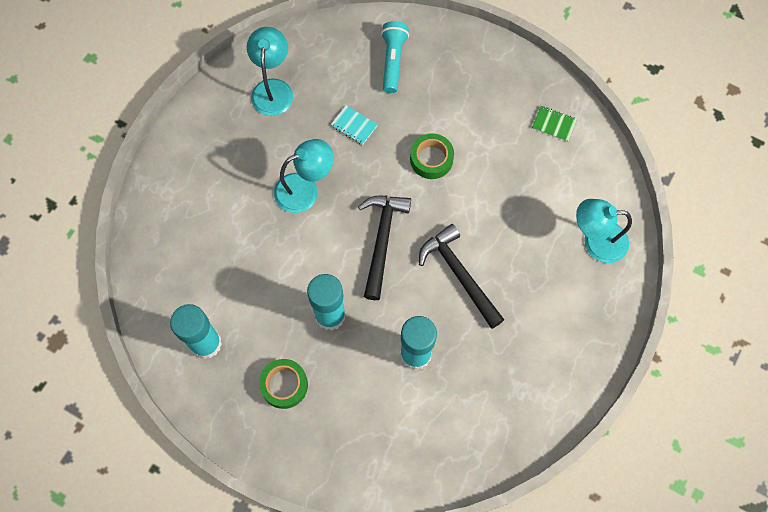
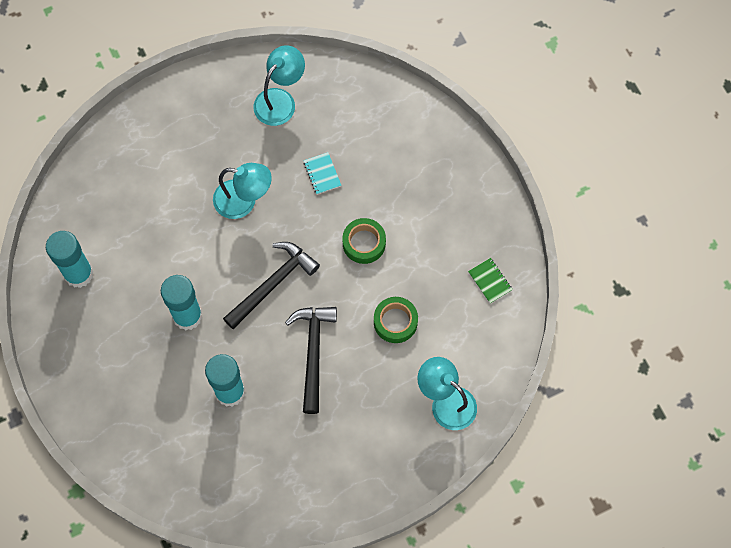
camera: 35 degrees right, 0 degrees up
(284, 385) = (113, 346): green tape -> green tape (395, 322)
(393, 61) = (396, 139): turquoise flashlight -> none

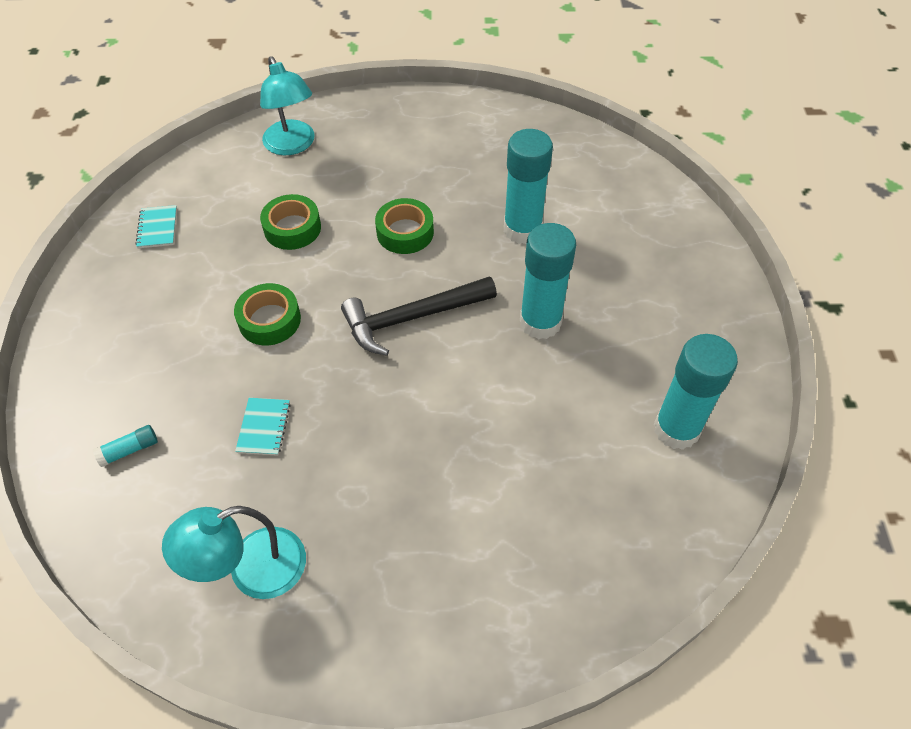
camera: 155 degrees left, 15 degrees down
(244, 201) = (395, 435): turquoise lamp -> none
(313, 353) = (405, 232): black hammer -> green tape
(389, 130) = (129, 450): none -> turquoise glue stick
(490, 281) = (157, 228): green notebook -> turquoise notebook

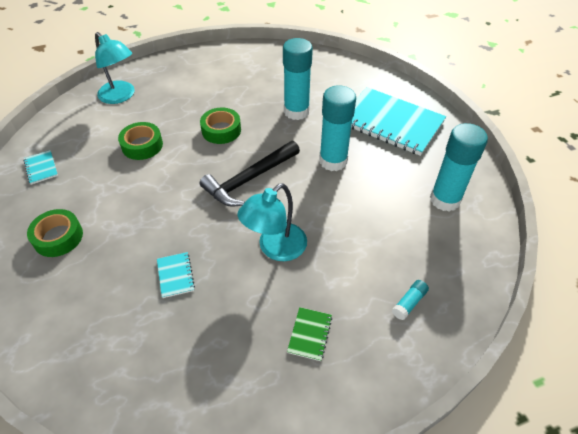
camera: 20 degrees left, 5 degrees down
(129, 450) = (78, 321): turquoise glue stick -> turquoise glue stick (409, 303)
(252, 570) = (208, 374): turquoise lamp -> turquoise lamp (275, 248)
(269, 320) = (150, 206): green tape -> green tape (58, 237)
(397, 562) = (309, 334): none -> green notebook
(655, 284) = (391, 123): none -> turquoise notebook

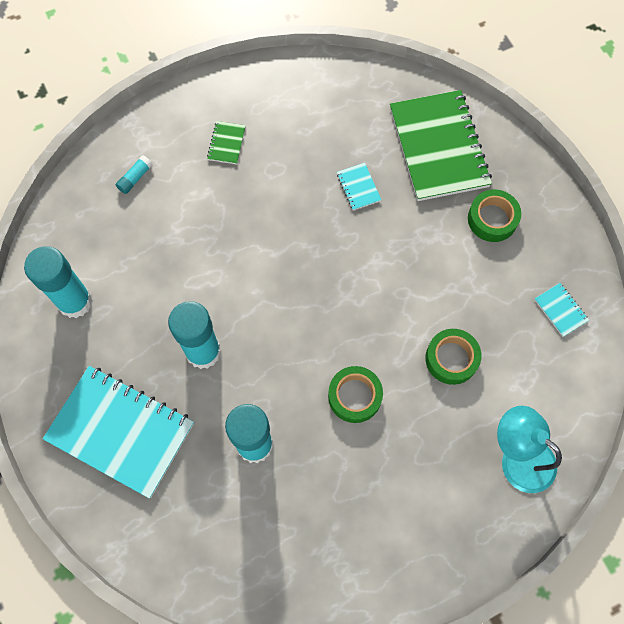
camera: 175 degrees right, 20 degrees up
(76, 311) = (438, 147): none -> green notebook
(249, 179) = (304, 313): black hammer -> none
(275, 248) = (264, 224): turquoise lamp -> none

